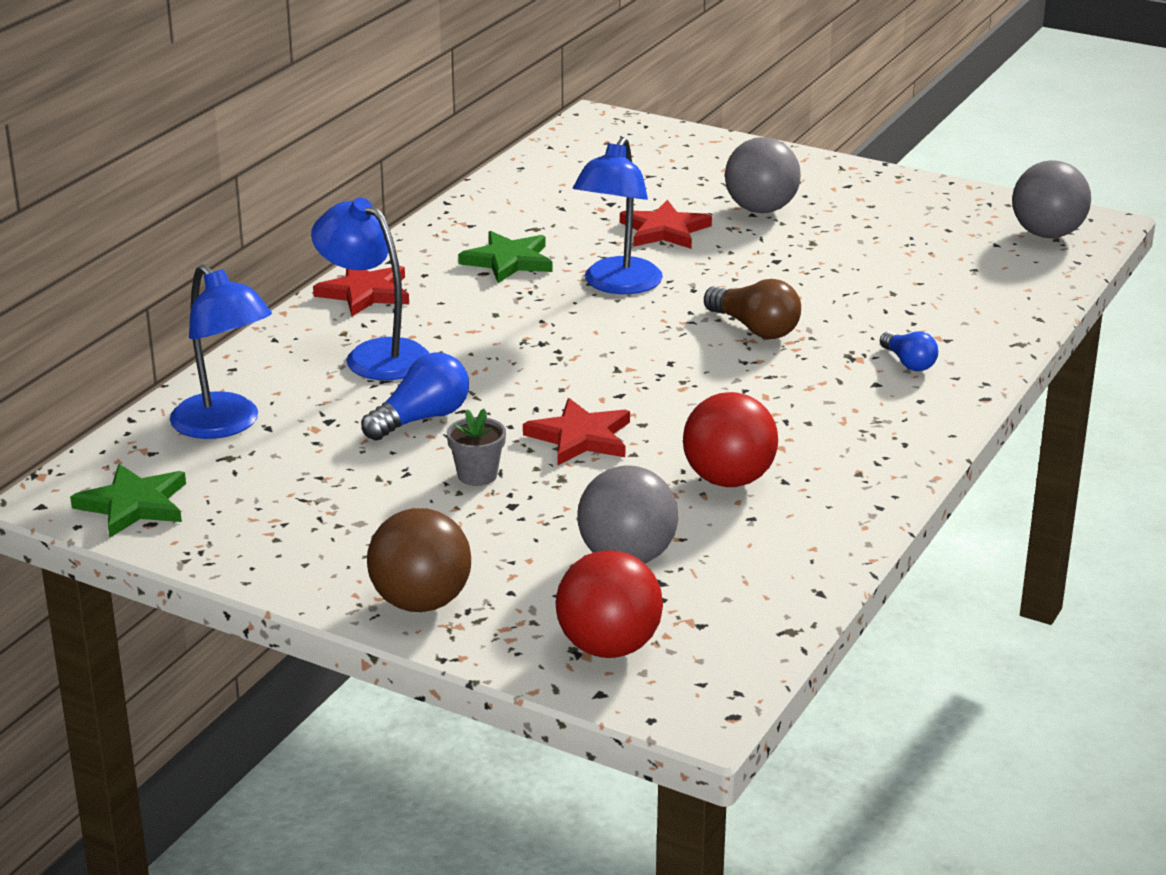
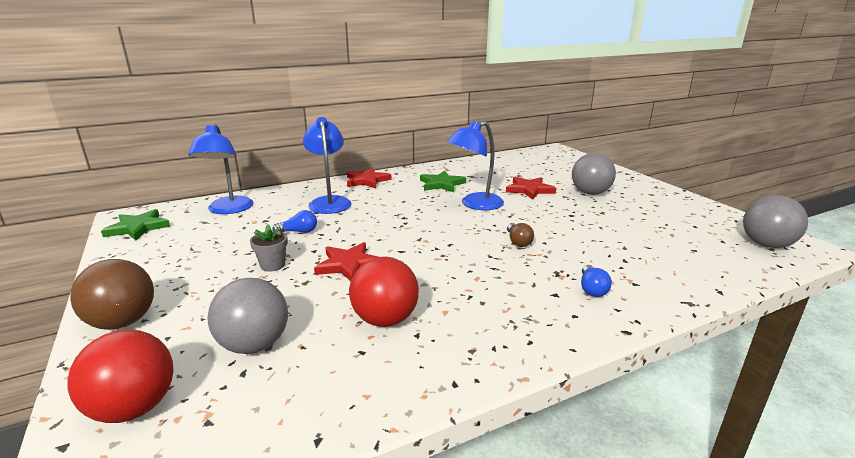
camera: 35 degrees right, 5 degrees down
(421, 419) = (299, 232): blue light bulb -> blue light bulb, size x0.65
(755, 328) = (518, 242): brown light bulb -> brown light bulb, size x0.65

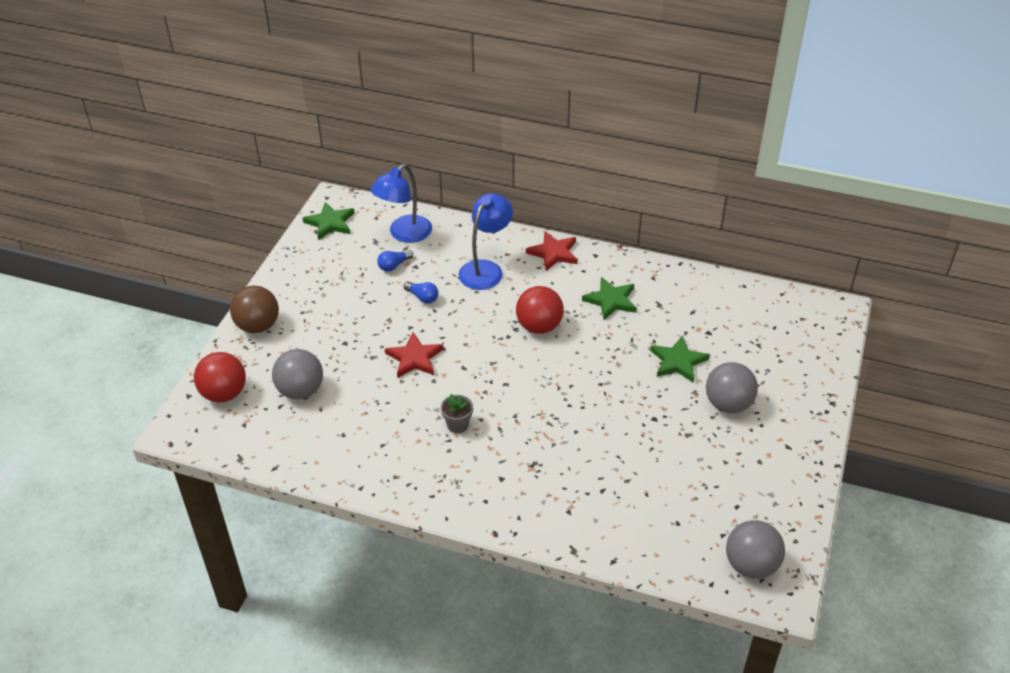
camera: 45 degrees right, 20 degrees up
(273, 265) = (371, 326): grey flower pot -> grey flower pot (457, 425)
(385, 319) = (380, 421): red ball -> red ball (539, 326)
(475, 204) = (595, 350): blue lamp -> none
(518, 242) = (557, 416): brown light bulb -> none
(529, 190) = (678, 361): red star -> green star
(592, 289) = (531, 493): blue light bulb -> blue light bulb (394, 265)

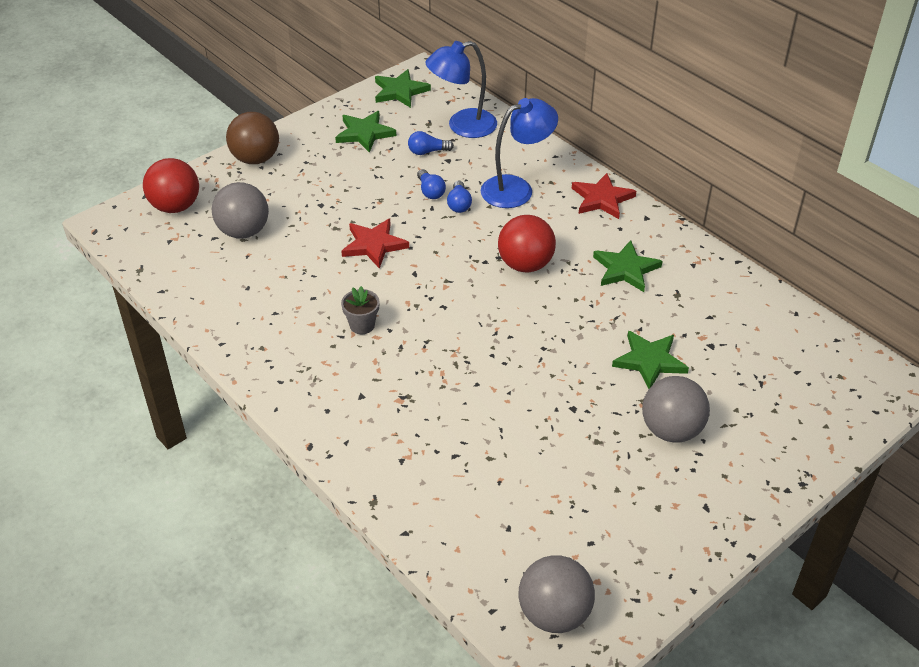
camera: 30 degrees right, 0 degrees up
(331, 269) = (364, 133): none -> green star
(453, 299) = (459, 204): none -> blue light bulb

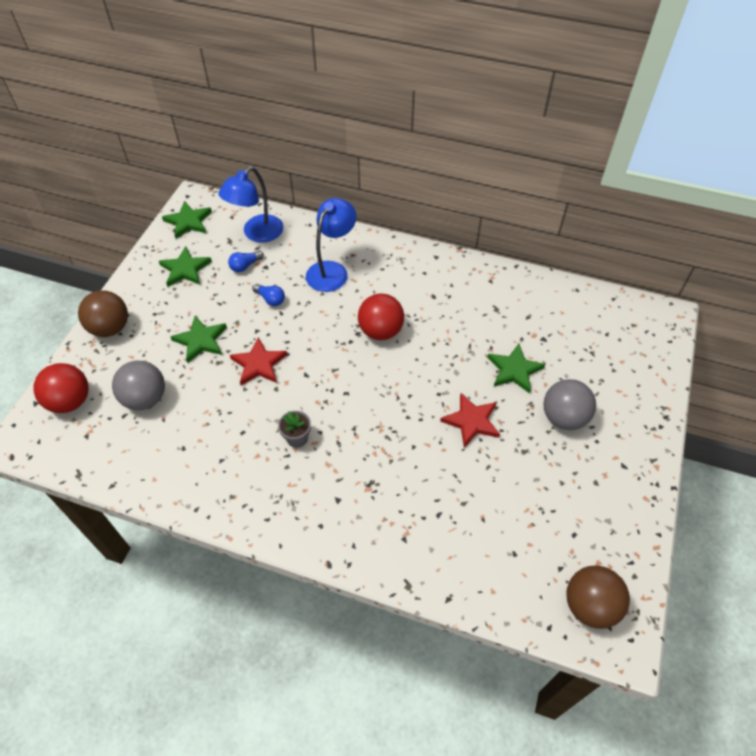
camera: 30 degrees left, 10 degrees up
(459, 204) = (299, 301): blue light bulb -> none
(554, 614) = (590, 605): grey ball -> brown ball
(602, 199) = (396, 254): red star -> red star (471, 421)
(625, 269) = (450, 304): green star -> green star (201, 340)

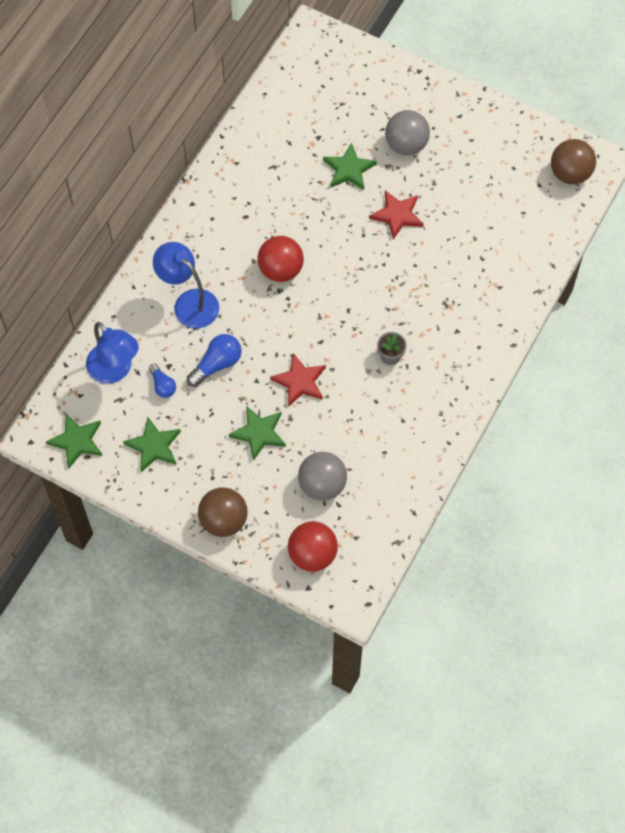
camera: 80 degrees left, 10 degrees up
(270, 299) = (217, 364): blue light bulb -> blue light bulb, size x1.55

